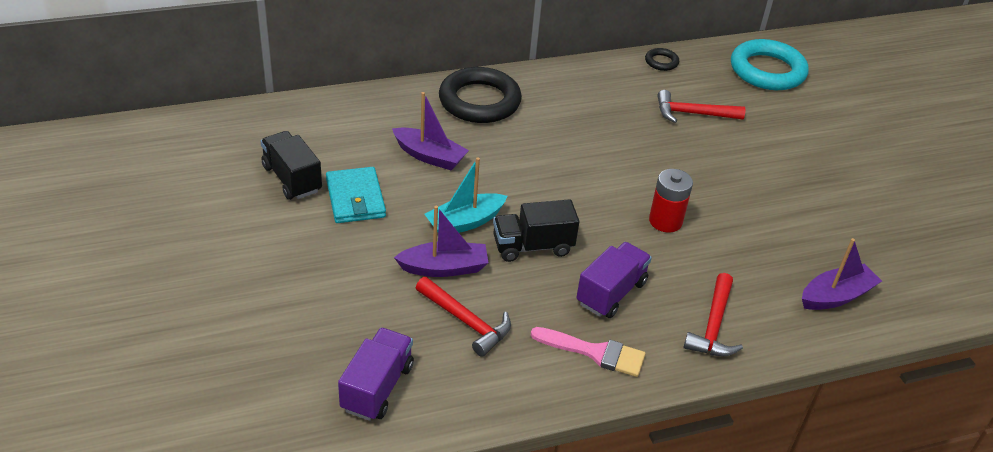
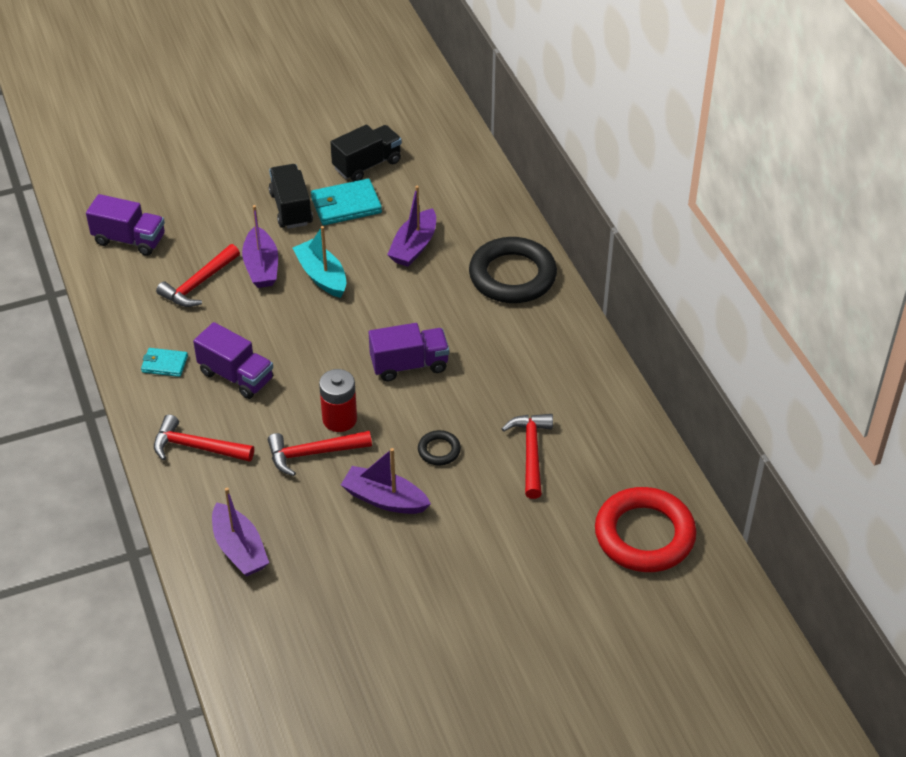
camera: 90 degrees right, 5 degrees up
(532, 246) = (293, 322): black truck -> black truck (291, 208)
(593, 172) = (409, 365): none -> purple truck
(594, 352) = (164, 364): pink brush -> turquoise wallet
(661, 62) = (632, 428): black ring -> black ring (439, 450)
(711, 241) = (313, 453): none -> red hammer
(758, 199) = (384, 499): none -> purple boat
(767, 71) = (644, 535): turquoise ring -> red ring

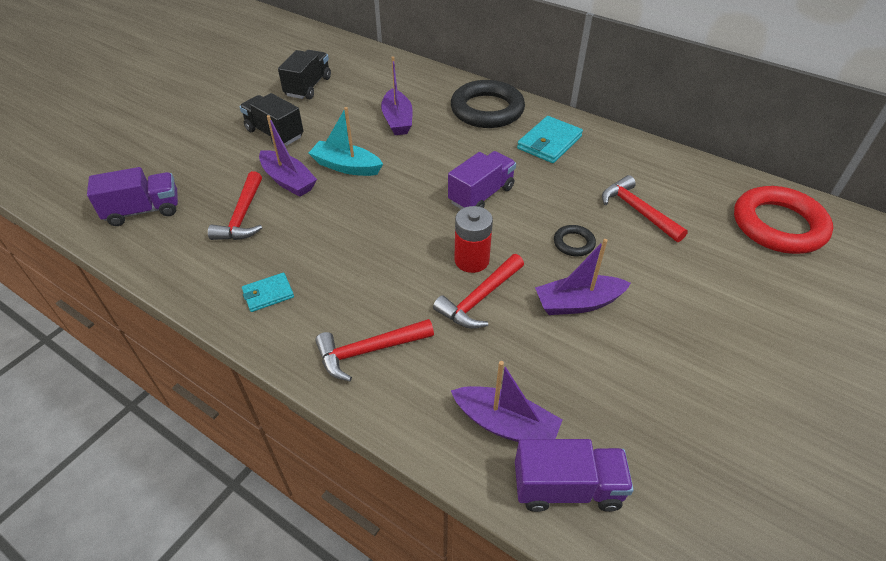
camera: 35 degrees left, 0 degrees up
(236, 376) = (347, 271): purple truck -> purple truck (567, 487)
(346, 205) = (317, 115): turquoise wallet -> turquoise wallet (549, 142)

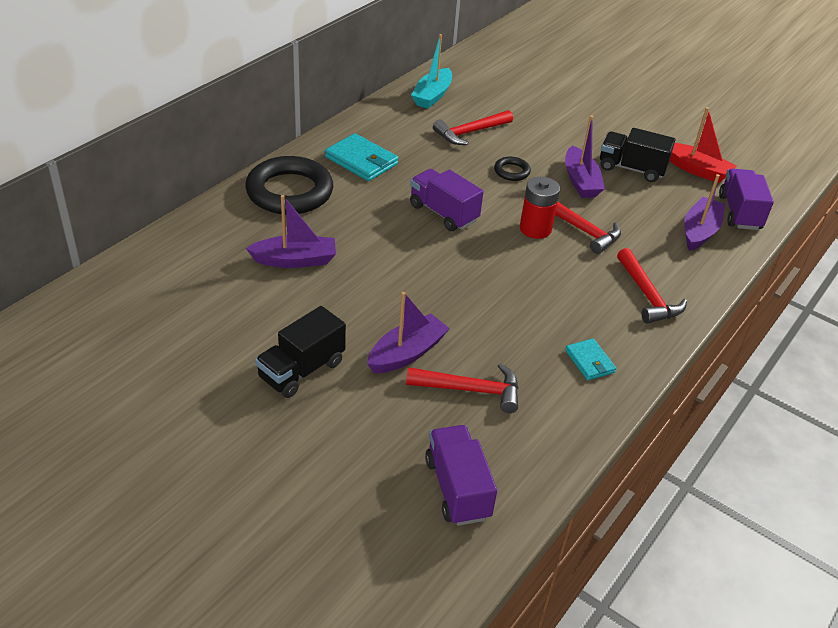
camera: 90 degrees left, 5 degrees down
(308, 87) = (186, 340): black truck -> black truck (631, 169)
(346, 166) = (384, 305): turquoise boat -> turquoise boat (432, 96)
(662, 442) = (696, 170): none -> red boat
(778, 225) = (489, 76): red ring -> none

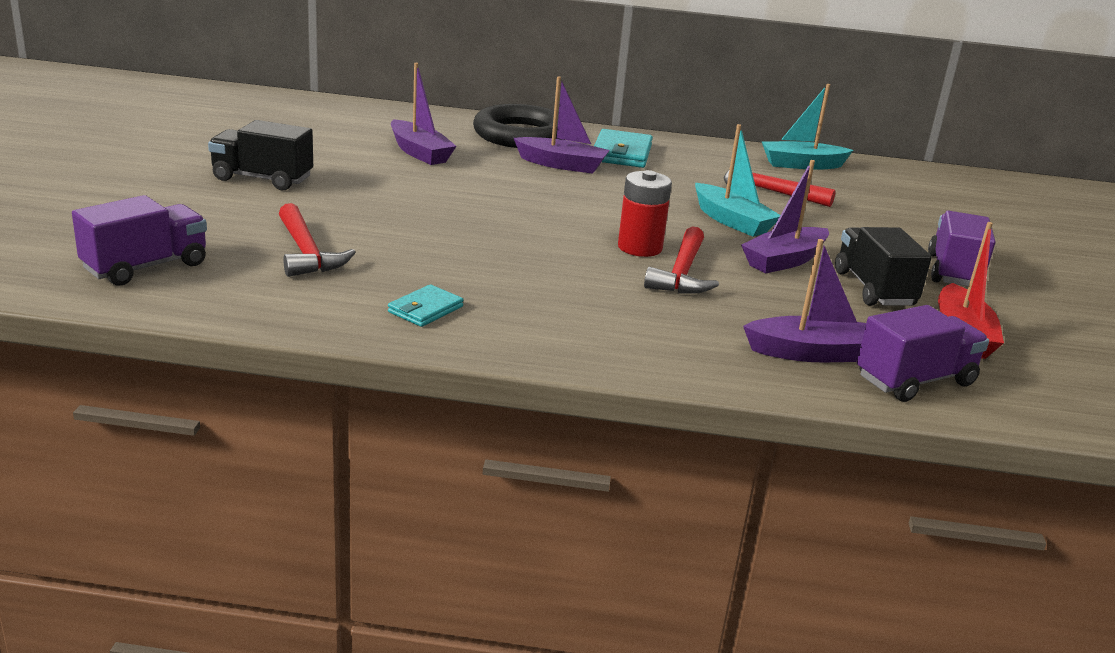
camera: 60 degrees right, 15 degrees down
(407, 353) = (334, 216): purple boat -> purple boat (562, 165)
(443, 213) = (592, 199): purple truck -> purple truck (953, 272)
(511, 171) = (732, 221): black ring -> turquoise boat
(647, 295) = (606, 331): red hammer -> none

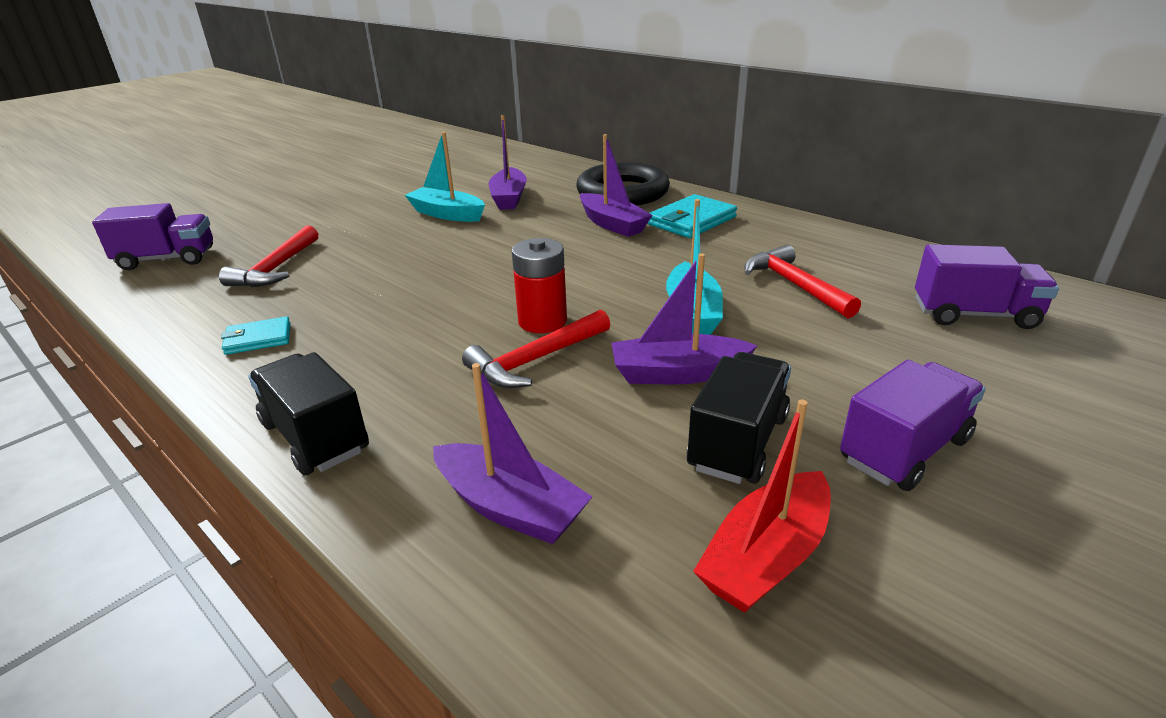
camera: 40 degrees right, 5 degrees up
(262, 179) = (359, 204): black truck -> black truck (315, 437)
(801, 165) = (890, 261): turquoise boat -> turquoise boat (447, 214)
(914, 380) = (577, 605): purple truck -> purple truck (974, 314)

